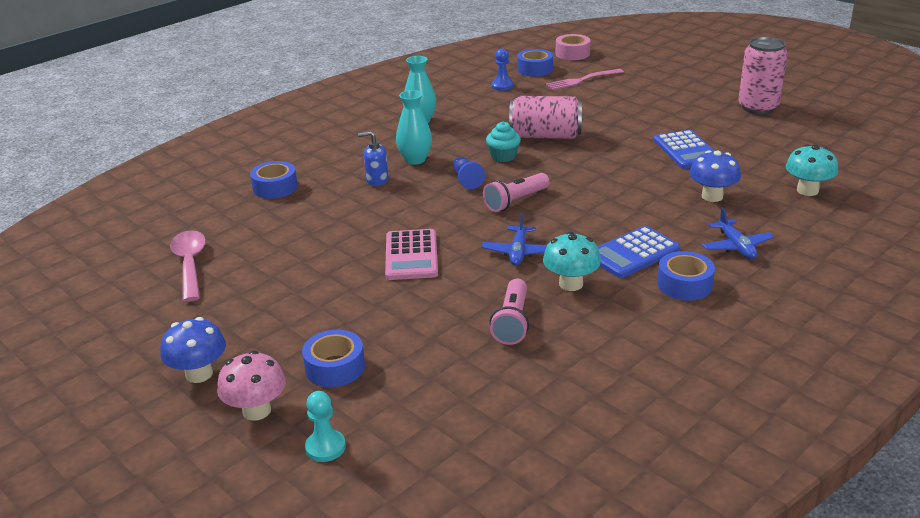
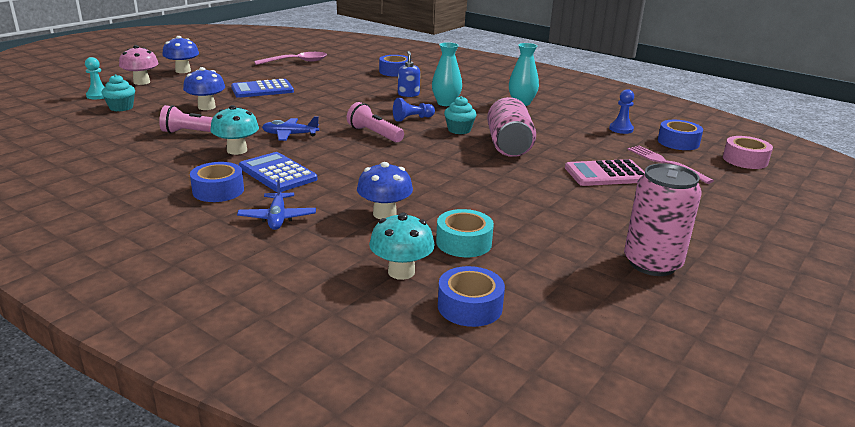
camera: 80 degrees right, 5 degrees down
(335, 367) = (170, 94): blue tape -> blue tape (470, 306)
(396, 407) = (121, 107): none -> turquoise cupcake
(405, 325) = (206, 107): none -> blue mushroom
(411, 255) = (293, 106): pink calculator -> pink calculator (606, 174)
(686, 150) = (495, 208): blue calculator -> blue calculator (262, 89)
(736, 246) = (277, 218): blue plane -> blue plane turned 75 degrees counterclockwise
(752, 166) = (464, 242): none -> turquoise tape

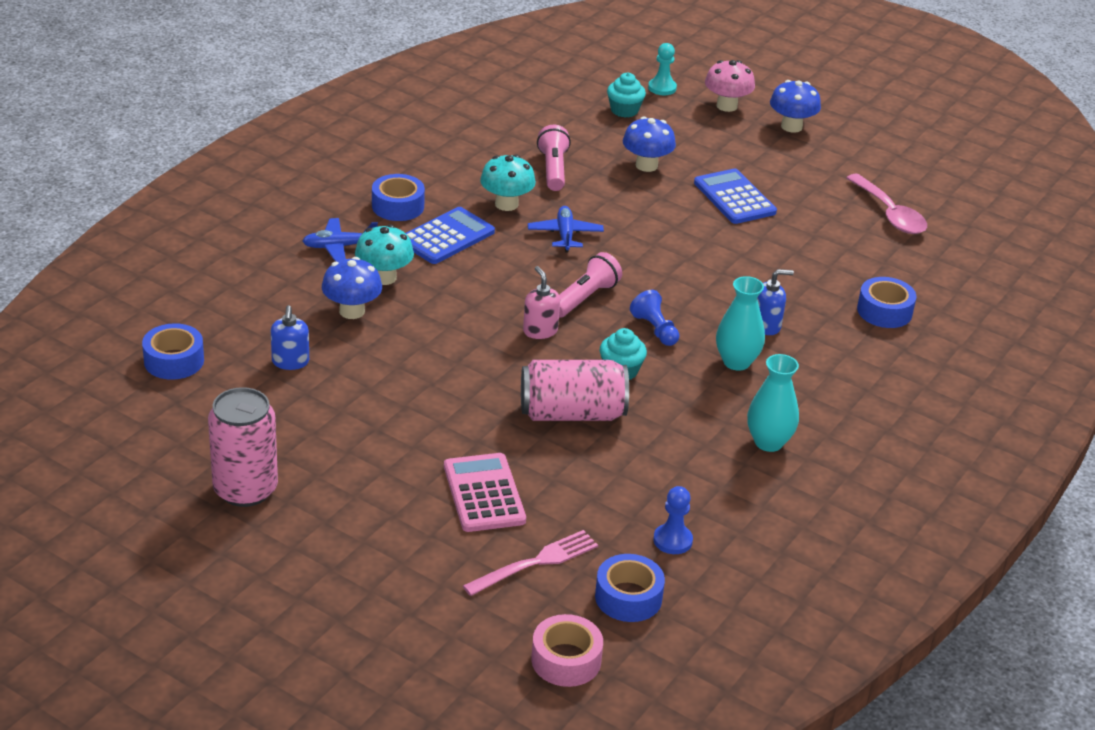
camera: 85 degrees right, 10 degrees up
(401, 272) = (234, 323): turquoise mushroom -> turquoise mushroom (384, 277)
(414, 149) = (540, 331): none -> pink soap dispenser
(464, 242) = (290, 362): turquoise tape -> blue soap dispenser

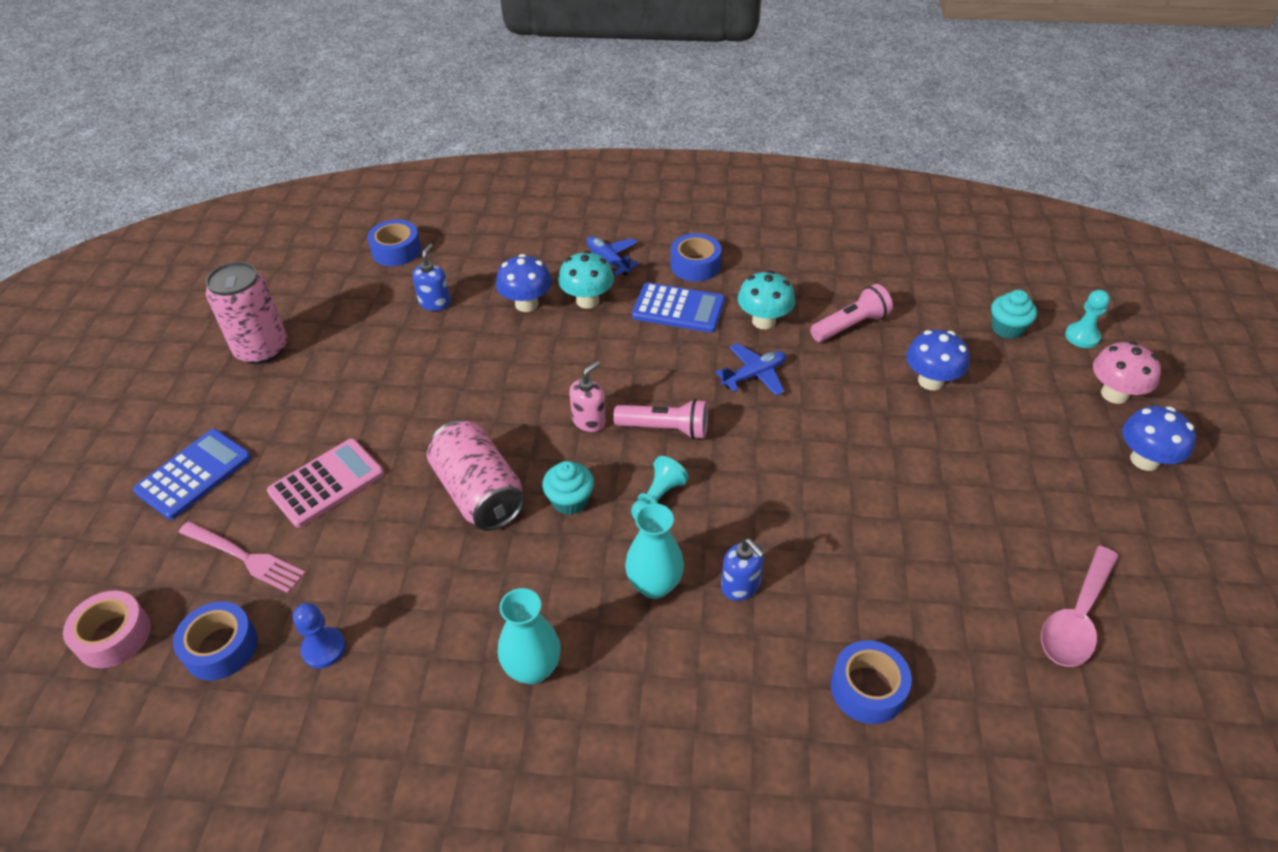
camera: 65 degrees right, 10 degrees up
(290, 362) = (435, 303): blue soap dispenser -> blue soap dispenser turned 135 degrees clockwise
(655, 329) = (658, 498): blue pawn -> turquoise pawn
(734, 198) = (950, 467): blue calculator -> blue calculator (194, 474)

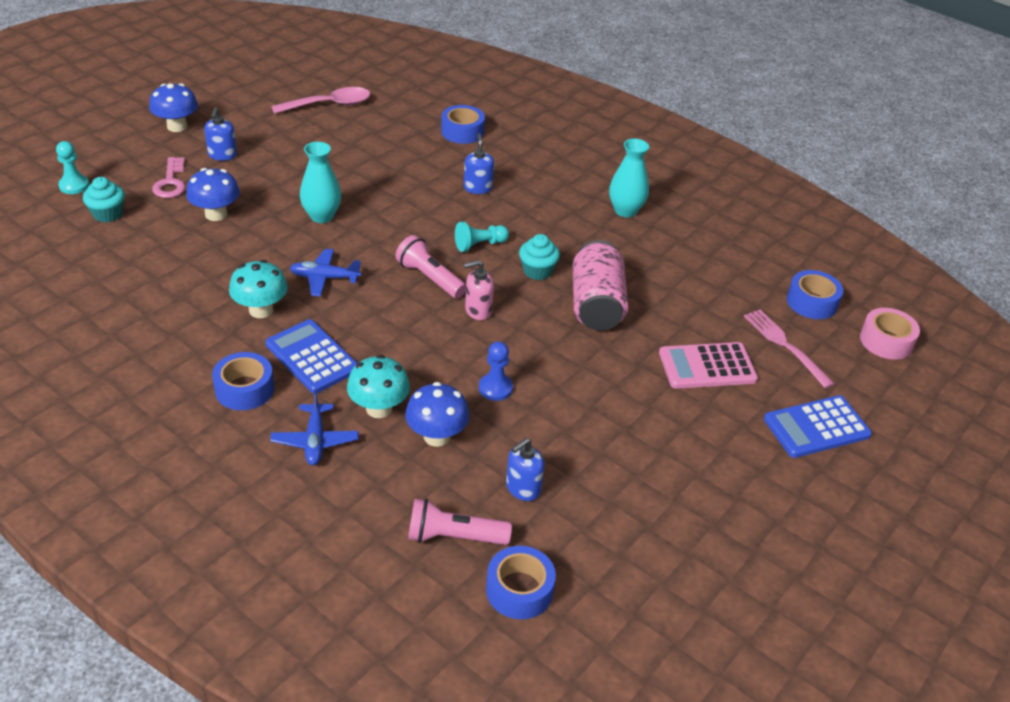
camera: 150 degrees left, 5 degrees down
(262, 349) = (726, 528): pink can -> none
(324, 649) = (745, 272): blue pawn -> blue pawn (495, 388)
(654, 585) = (525, 210): turquoise vase -> turquoise vase (322, 216)
(851, 325) = (205, 272): pink flashlight -> pink flashlight (453, 536)
(1022, 389) = (171, 182): none -> pink key
(1041, 451) = (222, 155): none -> blue soap dispenser
(1114, 394) = (125, 154): pink mushroom -> none

